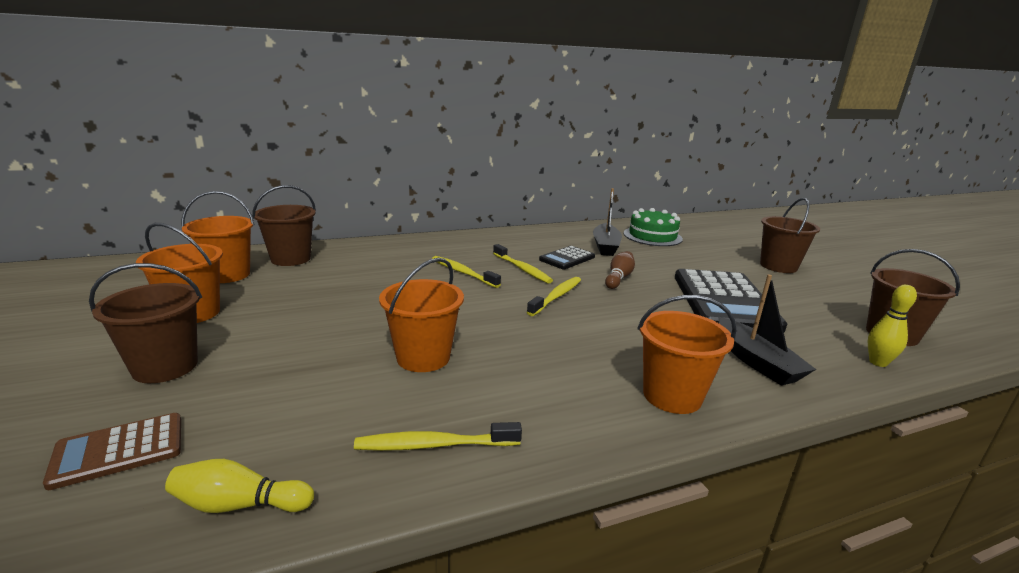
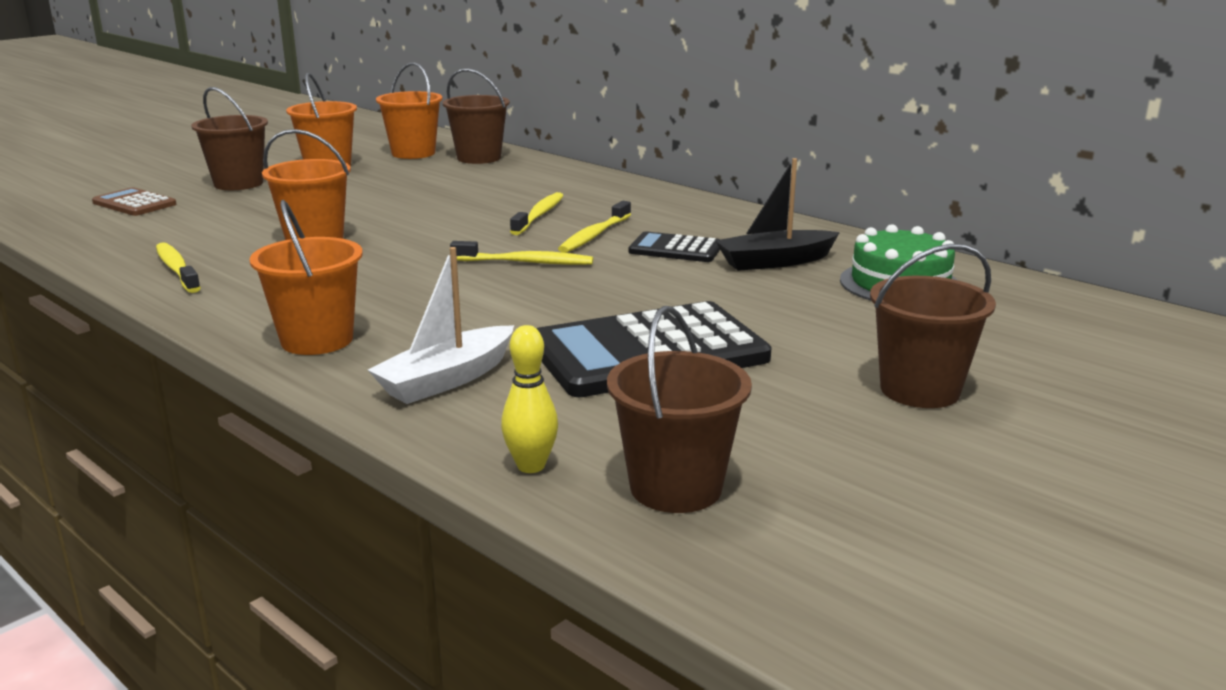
camera: 65 degrees right, 0 degrees up
(240, 504) = (91, 240): yellow bowling pin -> none
(618, 278) = (643, 283): brown bowling pin -> none
(756, 362) = (446, 379): black boat -> white boat

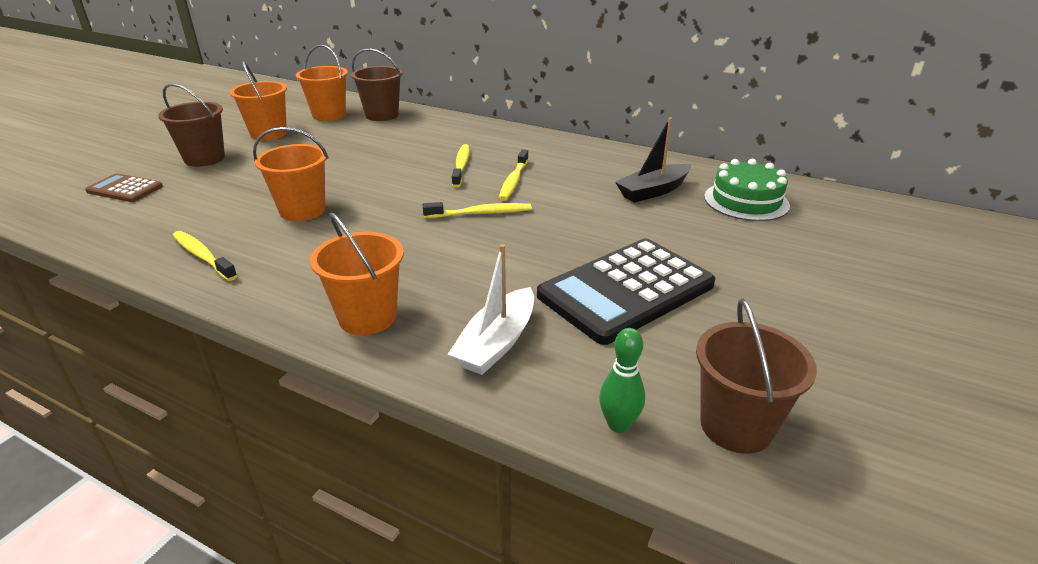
camera: 15 degrees left, 10 degrees up
(531, 466) = (618, 424): yellow bowling pin -> green bowling pin
(675, 249) = (579, 187): black calculator -> none
(919, 390) = (827, 298): brown bucket -> none

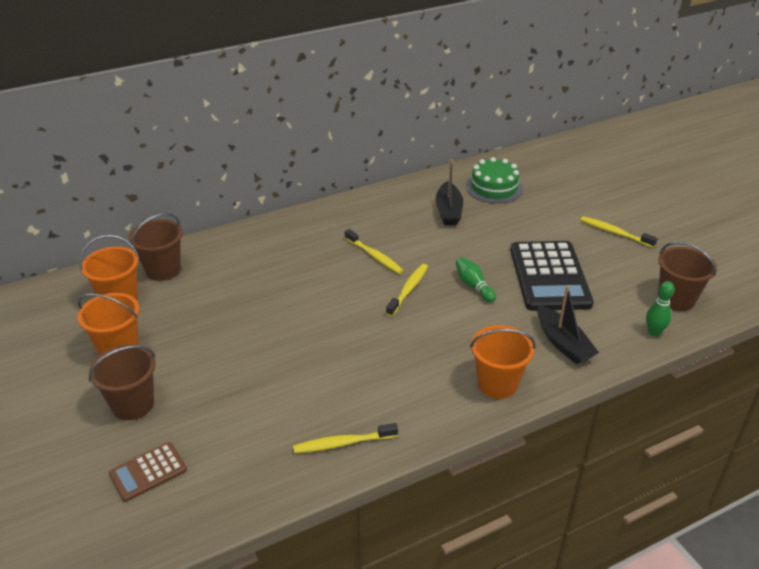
camera: 55 degrees left, 5 degrees up
(302, 210) = (315, 371): orange bucket -> none
(461, 166) = (323, 268): yellow toothbrush -> yellow toothbrush (615, 233)
(496, 343) = (563, 343): white boat -> black boat
(536, 246) = (473, 286): none -> green bowling pin

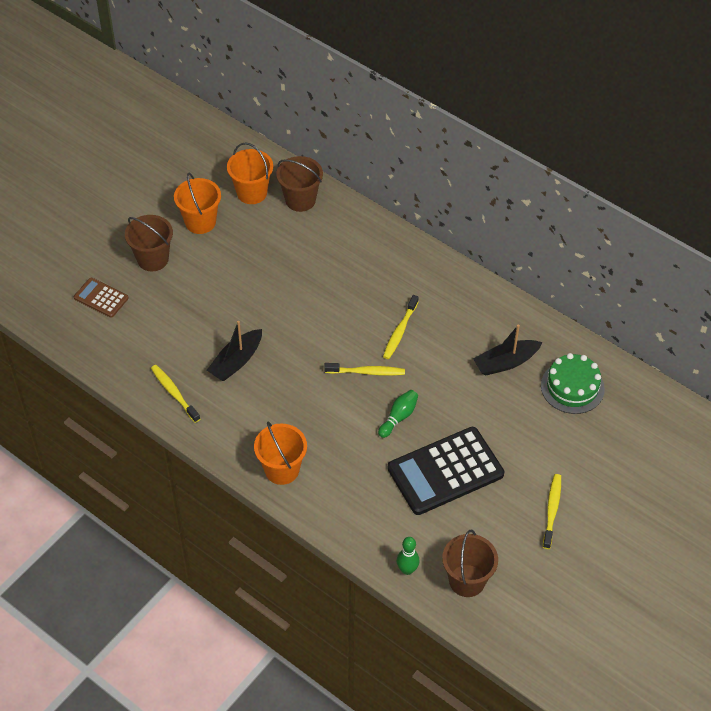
camera: 65 degrees right, 15 degrees up
(563, 343) = (355, 503): black boat -> black boat (236, 361)

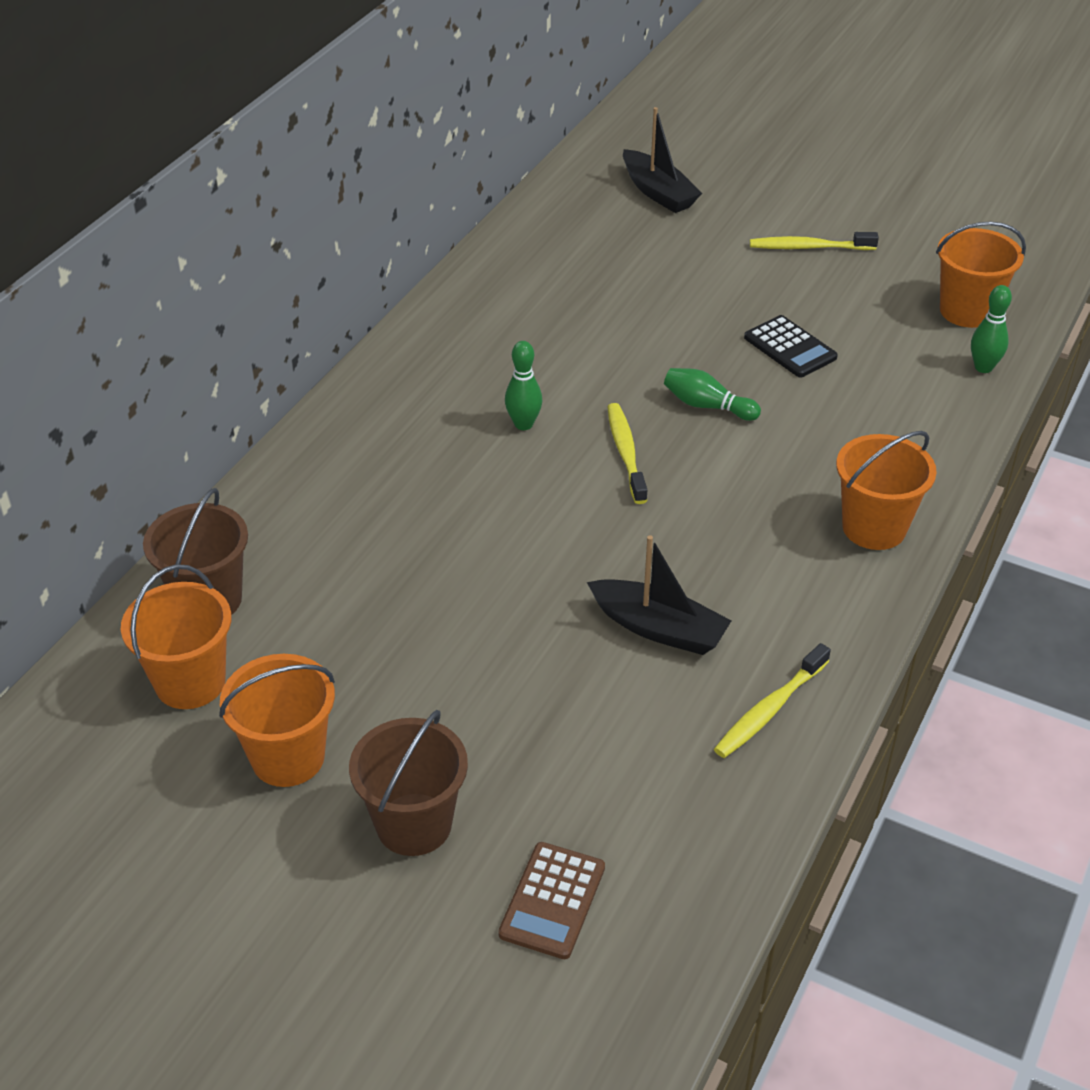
camera: 100 degrees left, 10 degrees down
(400, 331) = (523, 424): yellow toothbrush -> green bowling pin
(445, 471) = (790, 347): black calculator -> black calculator, size x0.51
(467, 580) = (967, 311): brown bucket -> orange bucket
(505, 362) = (556, 307): black boat -> black boat (658, 192)
(572, 387) = (583, 243): green cake -> none

